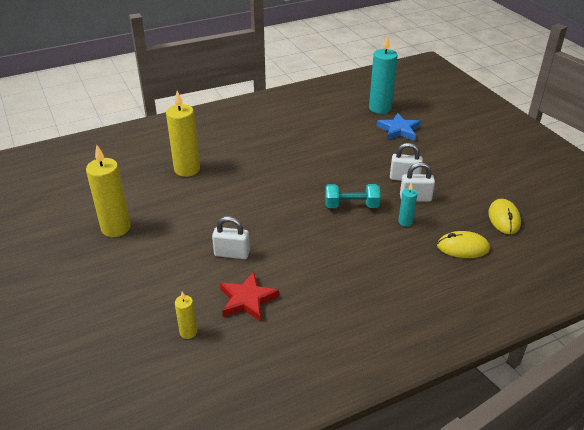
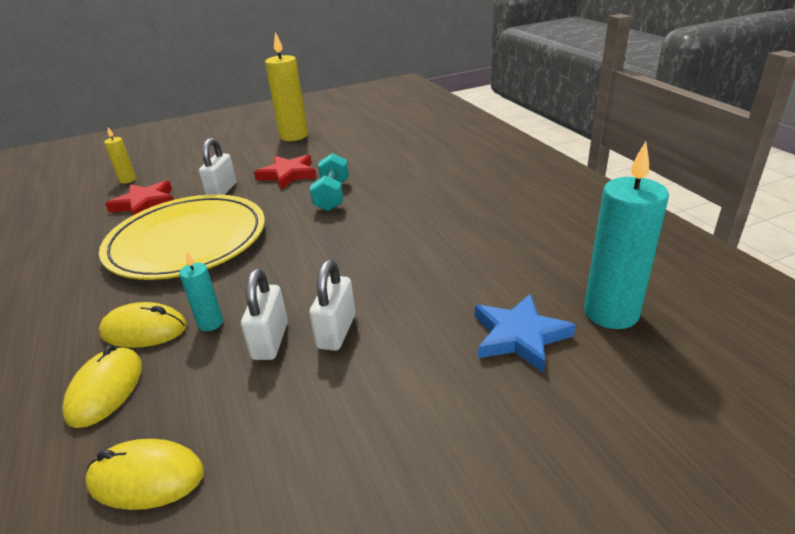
camera: 95 degrees right, 5 degrees down
(187, 169) = (389, 155): yellow candle -> none
(209, 219) = (288, 175): none -> red star
(315, 254) = (187, 241): none -> yellow plate
(351, 206) = (275, 270): turquoise dumbbell -> turquoise dumbbell (332, 196)
(415, 247) = (144, 330): none -> yellow mouse

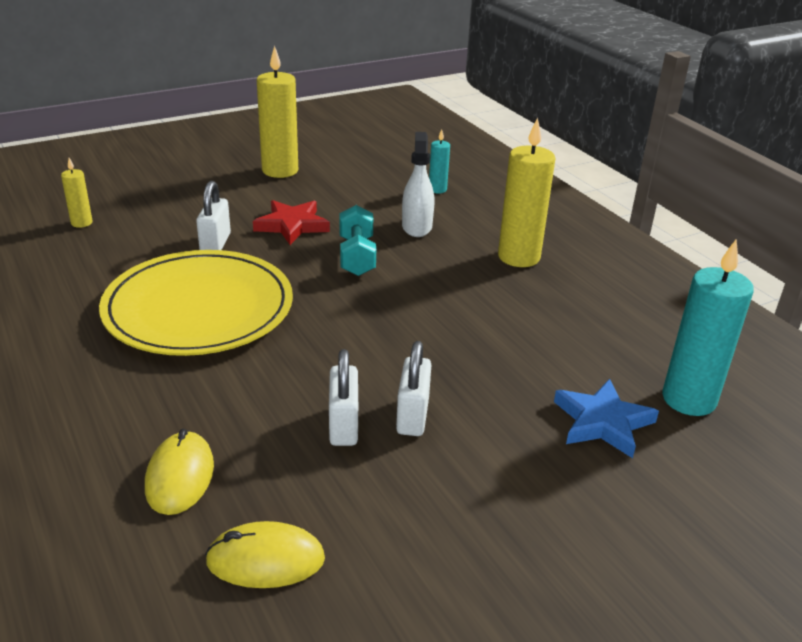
camera: 10 degrees left, 0 degrees up
(144, 330) = (194, 413): yellow mouse -> none
(145, 203) = (121, 257): red star -> none
(210, 323) = (268, 406): turquoise candle -> turquoise candle (437, 189)
(389, 171) = (416, 227): none -> white spray bottle
(471, 191) = (519, 257): none -> yellow candle

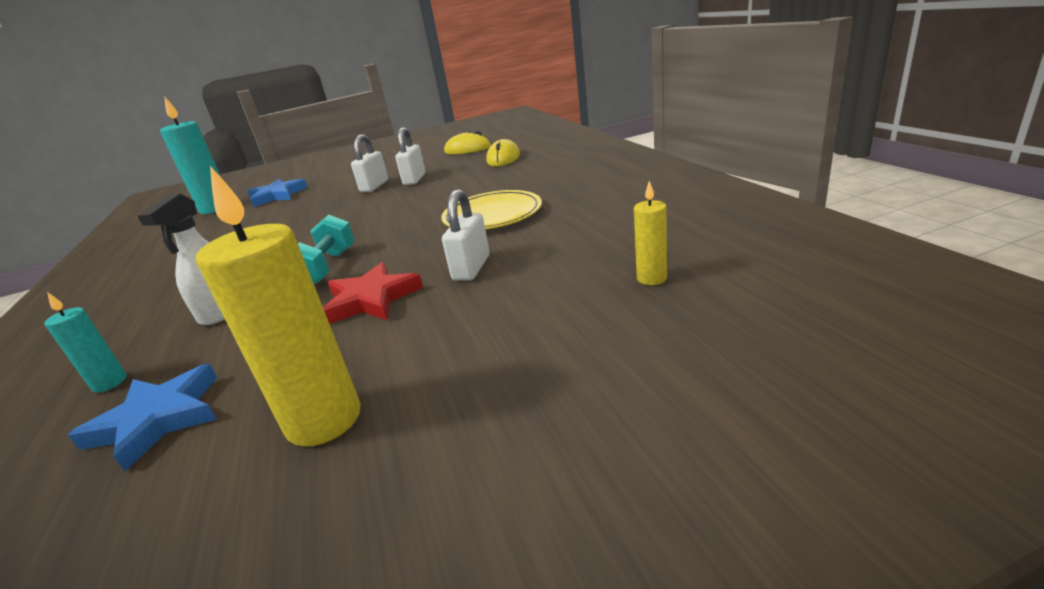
camera: 165 degrees left, 5 degrees down
(199, 308) = (492, 215): yellow plate -> yellow plate, size x0.62
(375, 174) = (158, 419): none -> blue star
(519, 257) = (170, 283): yellow candle -> none

